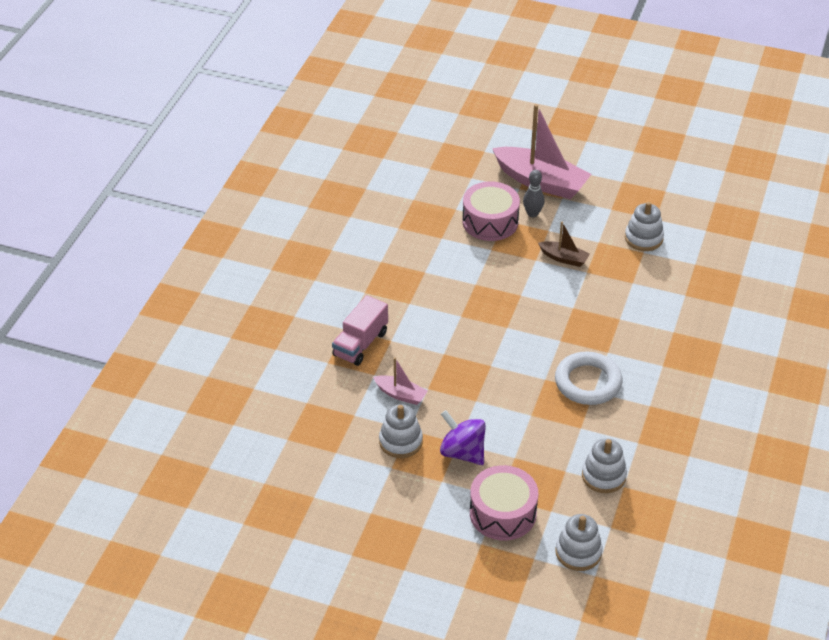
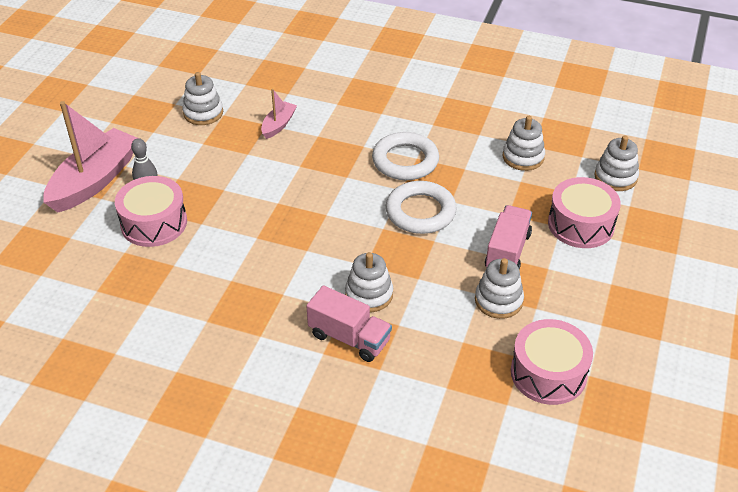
camera: 90 degrees left, 0 degrees up
(317, 469) = (548, 373): none -> pink drum
(400, 394) = (429, 301): pink boat -> pink boat (278, 125)
(408, 356) = (369, 294): none -> white stacking toy
(462, 452) = (507, 252): purple spinning top -> pink truck
(514, 392) = (420, 212): none -> white ring
(564, 258) = (224, 169): brown boat -> none

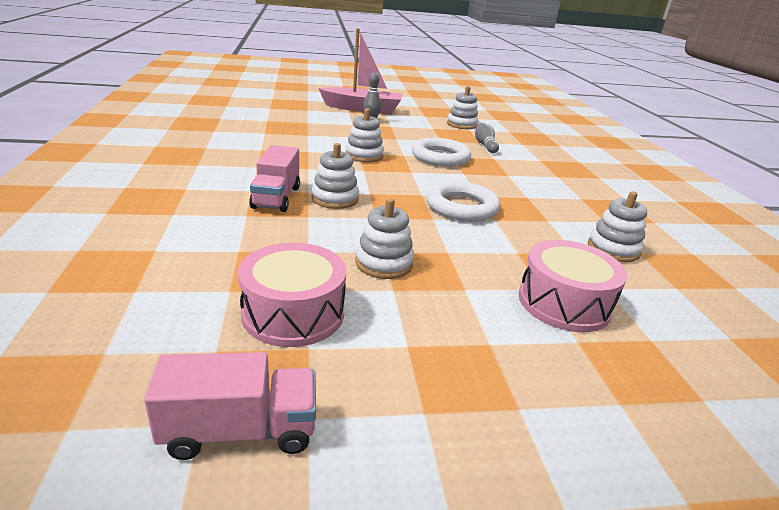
camera: 60 degrees right, 15 degrees down
(154, 223) = (341, 125): pink drum -> none
(278, 125) = (485, 145): pink boat -> grey bowling pin
(405, 161) = (516, 192): white ring -> white ring (440, 157)
(507, 252) = (461, 259): pink truck -> pink truck (240, 431)
(615, 177) = (683, 319): white stacking toy -> white stacking toy (364, 155)

